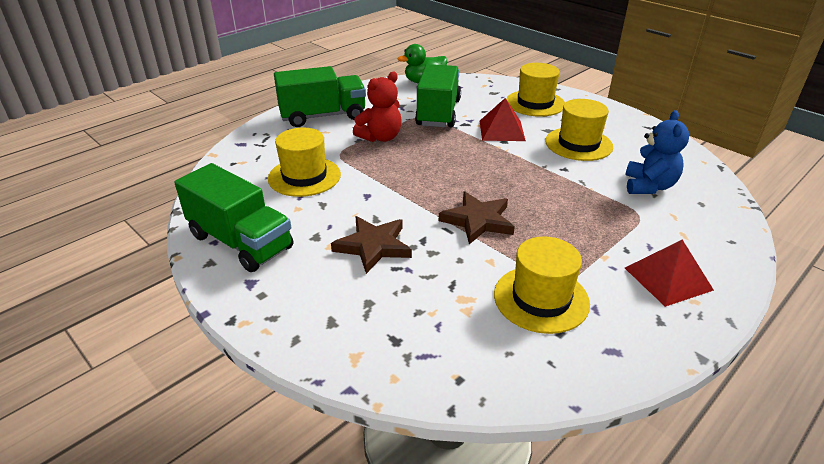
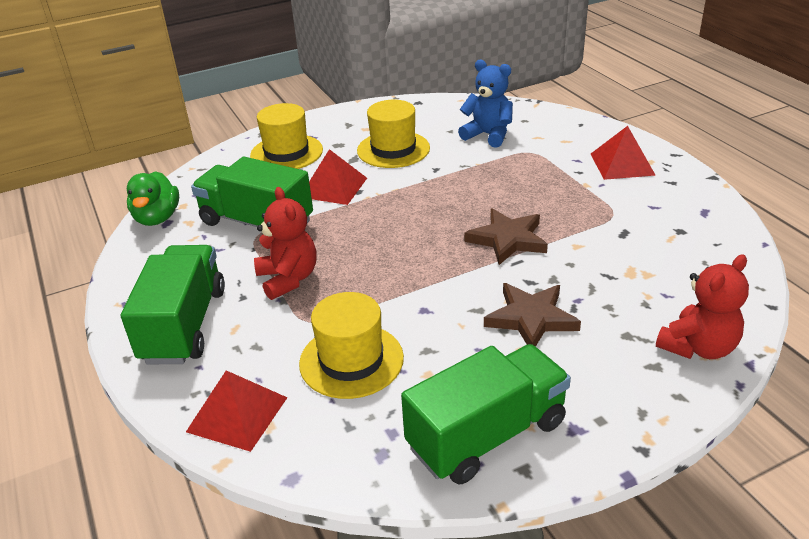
camera: 70 degrees left, 0 degrees up
(250, 149) = (237, 414): none -> red pyramid
(364, 350) = (698, 347): none -> red teddy bear
(541, 299) = (637, 230): yellow hat -> none

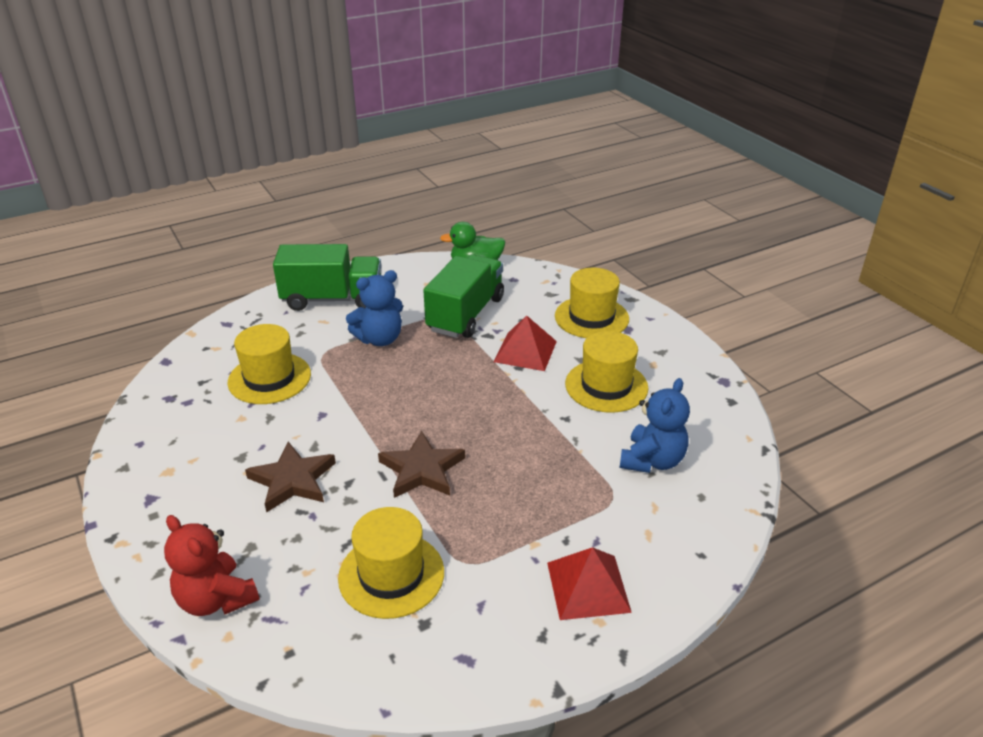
camera: 85 degrees right, 0 degrees up
(237, 414) = (232, 333): red pyramid -> none
(288, 279) = (379, 339): red teddy bear -> blue teddy bear
(487, 435) = (164, 449): green truck -> none
(637, 249) = (391, 575): none -> yellow hat

